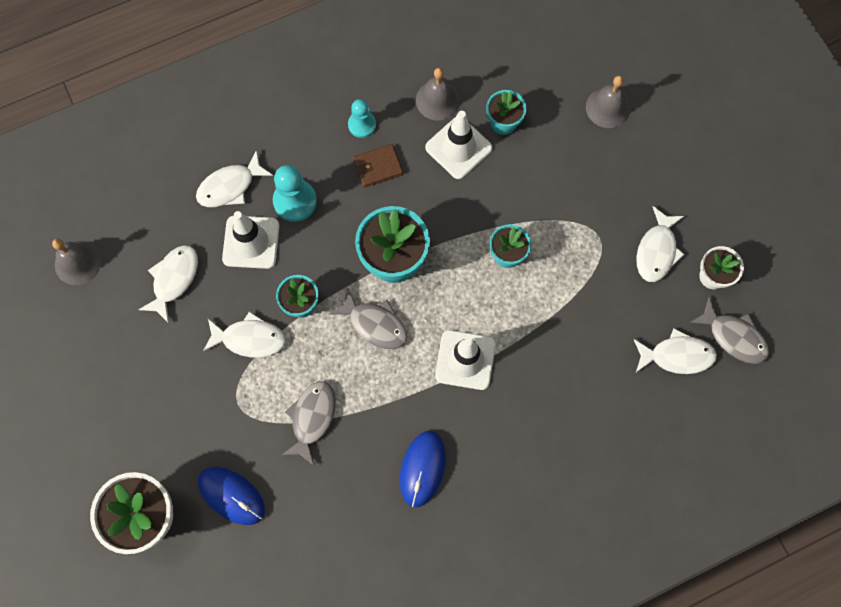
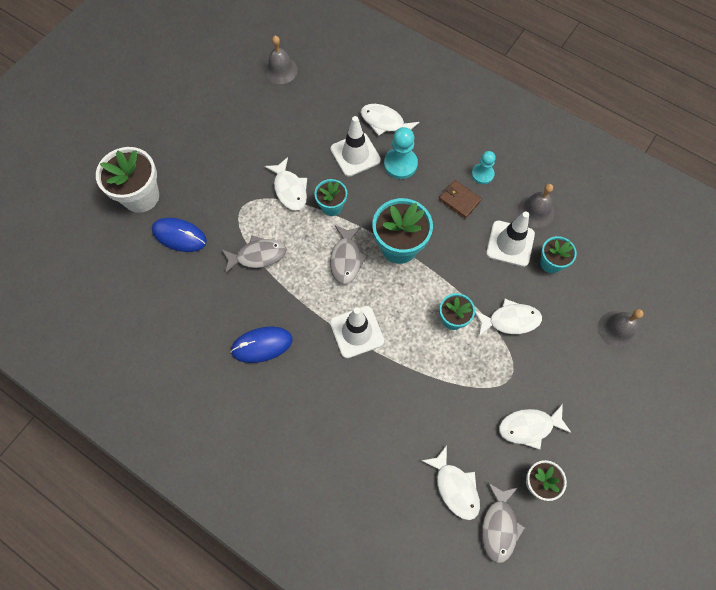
camera: 60 degrees right, 5 degrees down
(174, 279) = (302, 126): white fish -> white fish (510, 320)
(231, 495) = (179, 236): blue mouse -> blue mouse turned 75 degrees counterclockwise

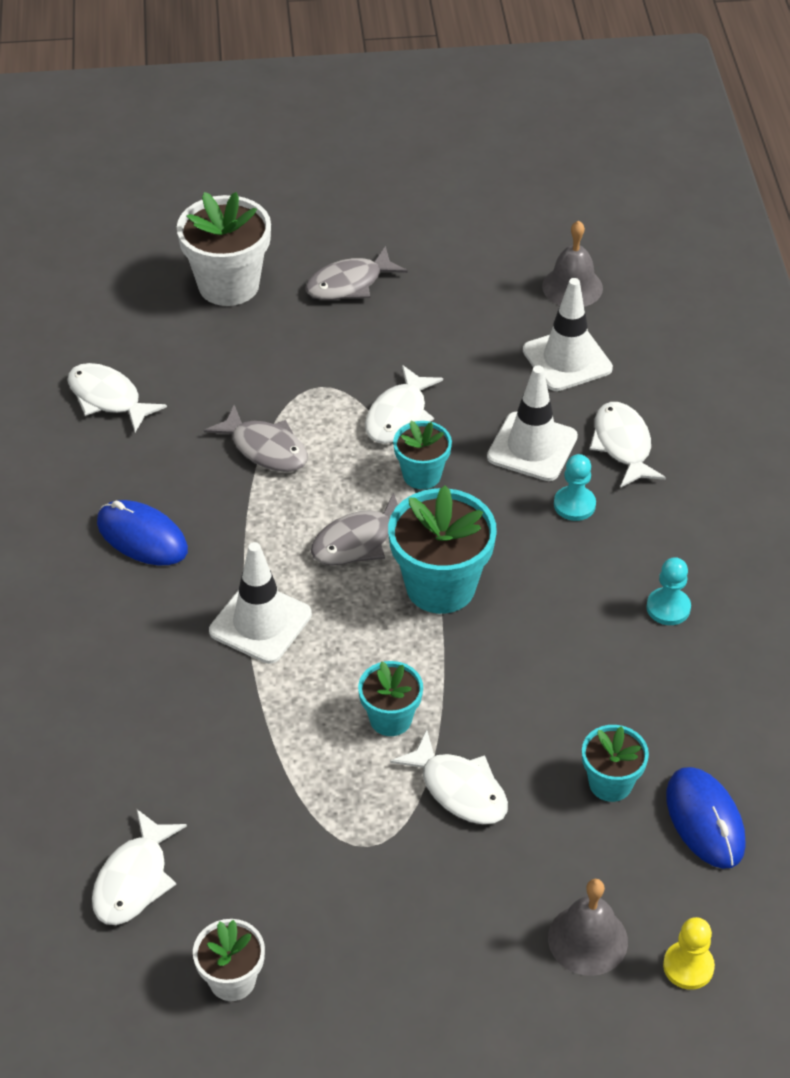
camera: 50 degrees right, 20 degrees down
(179, 236) = (212, 356): blue mouse -> blue mouse (705, 820)
(400, 164) = (574, 505): turquoise pawn -> turquoise pawn, size x0.66
(459, 200) = (592, 608): brown wallet -> none
(499, 526) = (123, 969): grey fish -> grey fish (349, 284)
(510, 243) = (588, 712): white traffic cone -> white traffic cone (567, 359)
(529, 427) = (310, 916): white fish -> white fish (108, 398)
(535, 211) = (679, 710): grey bell -> none
(655, 304) = (688, 966): none -> yellow pawn

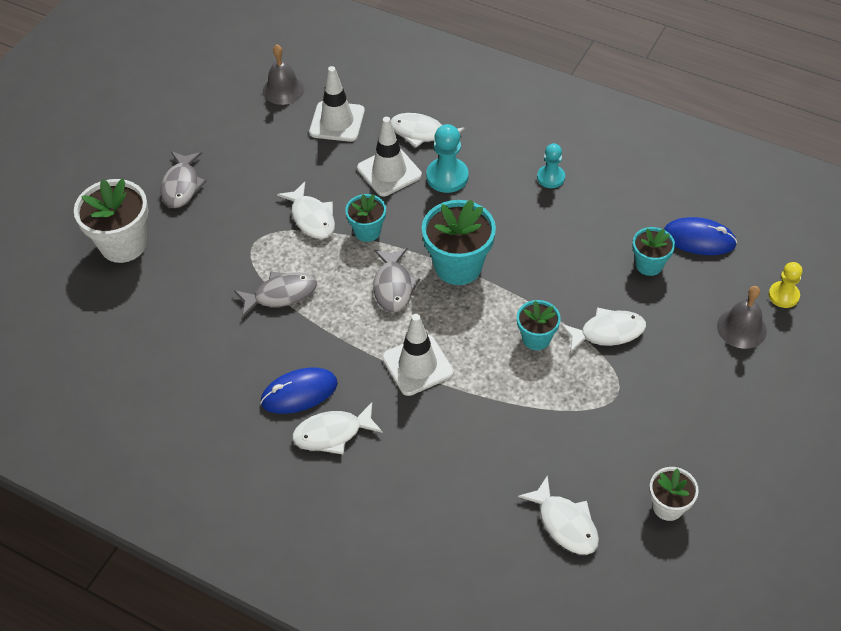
camera: 55 degrees left, 5 degrees up
(108, 398) = (163, 355): white fish -> white fish (332, 433)
(574, 505) = (447, 176): turquoise pawn -> turquoise pawn, size x1.51

